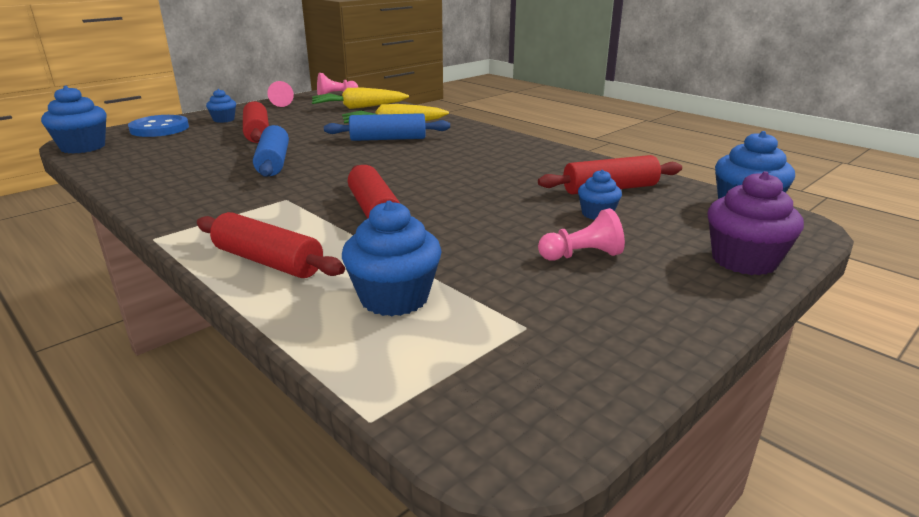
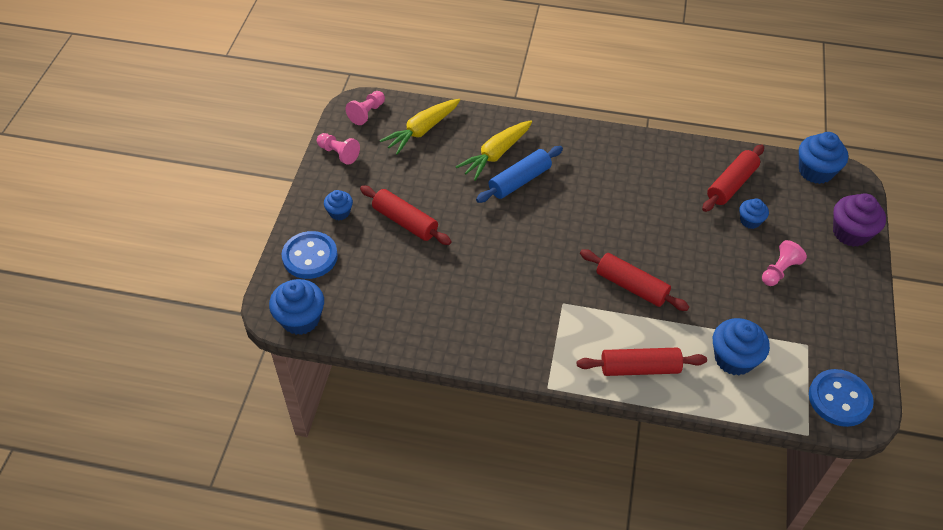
camera: 35 degrees left, 25 degrees up
(273, 162) = (487, 261): blue rolling pin -> none
(493, 405) = (839, 399): none -> blue button

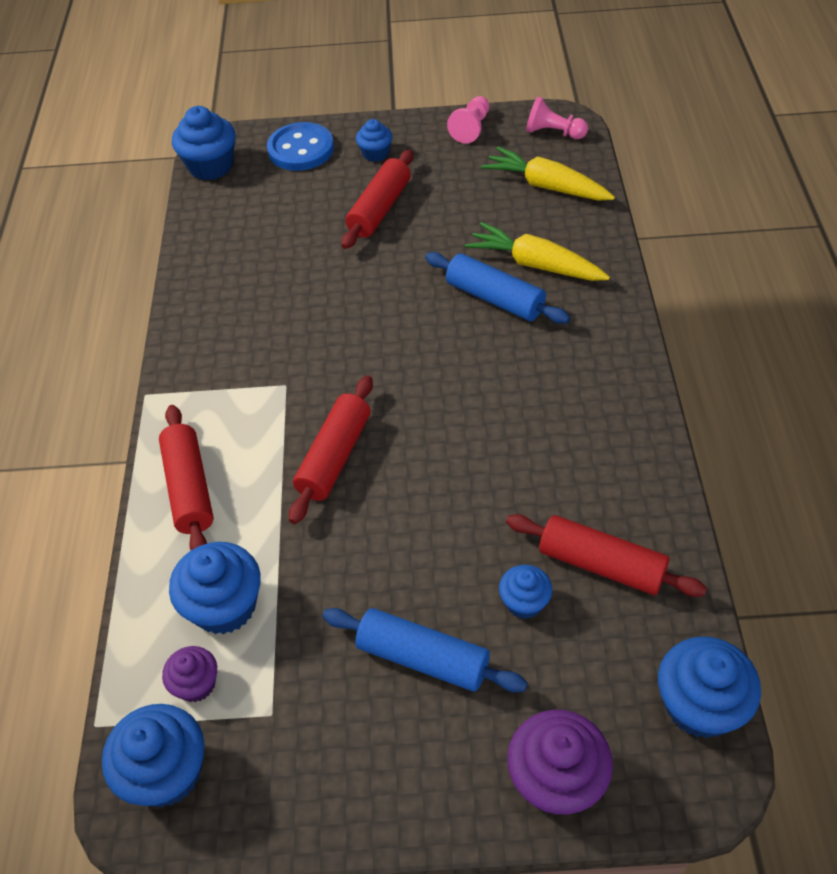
camera: 80 degrees right, 0 degrees up
(779, 271) = (423, 658): pink pawn -> blue rolling pin
(785, 379) = (196, 684): none -> purple cupcake
(839, 399) = (167, 772): blue button -> blue cupcake

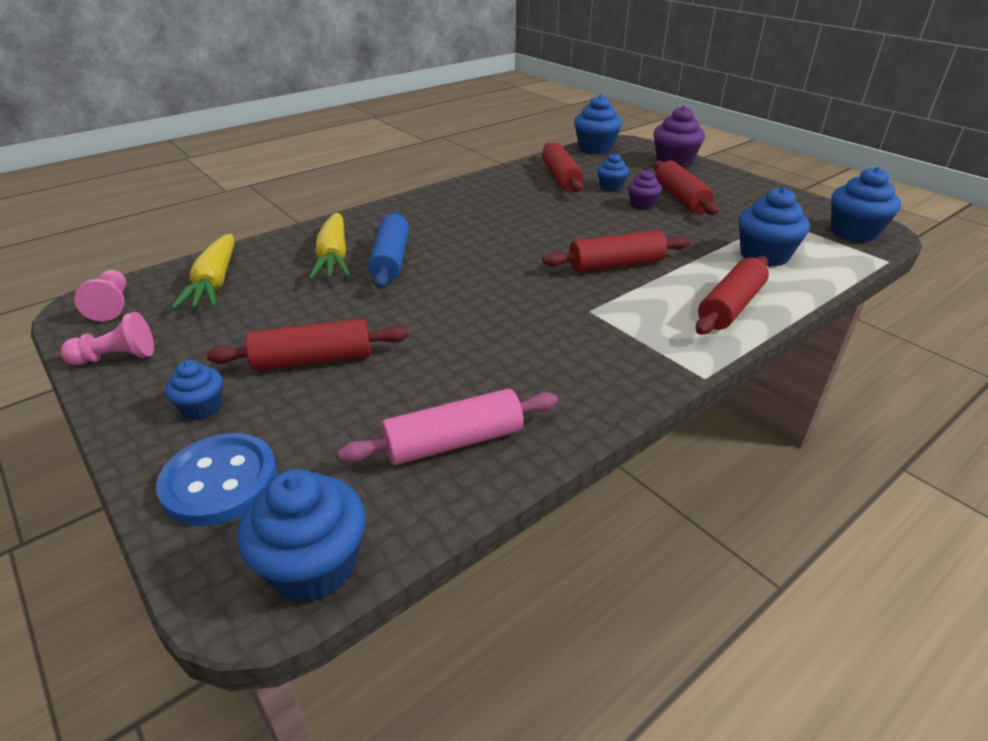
camera: 130 degrees left, 15 degrees down
(196, 684) = (810, 244): purple cupcake -> purple cupcake (642, 205)
(232, 240) = (454, 442): none -> pink rolling pin
(423, 658) = (681, 198): blue rolling pin -> red rolling pin

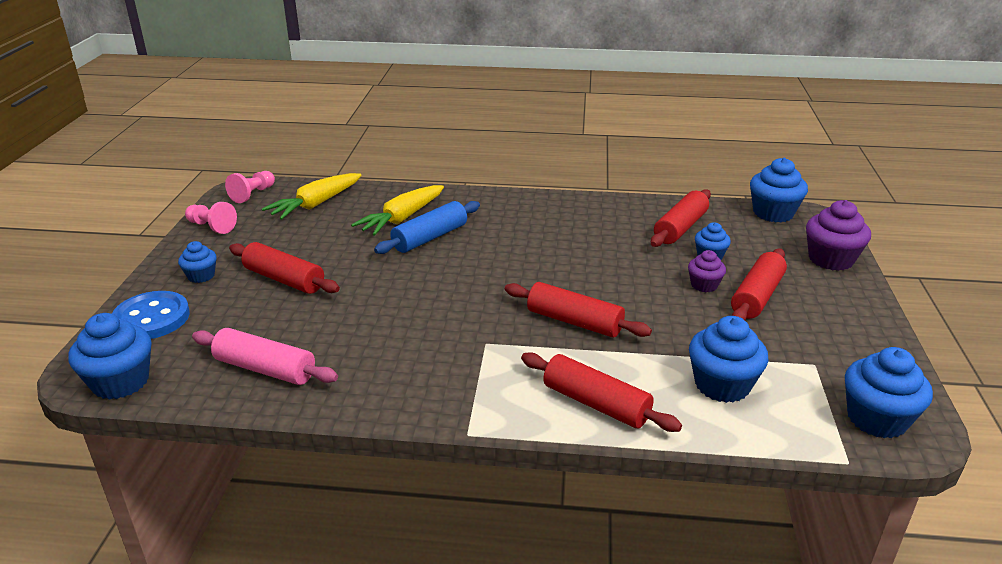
camera: 45 degrees right, 5 degrees down
(730, 306) = (596, 404): red rolling pin -> red rolling pin turned 45 degrees clockwise

